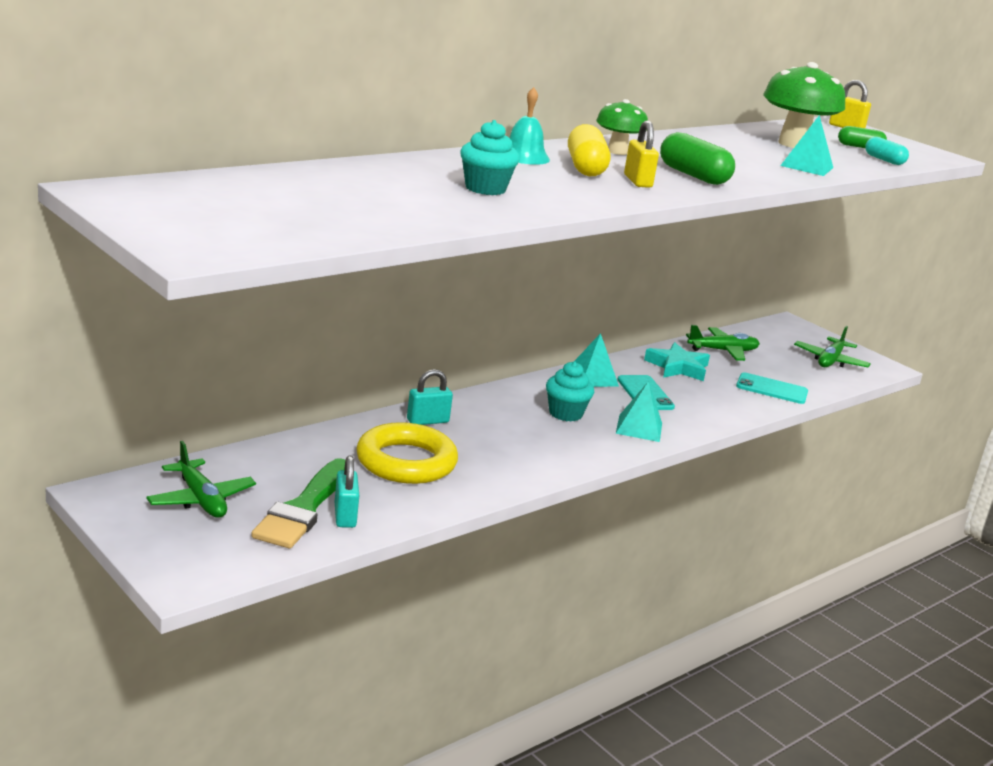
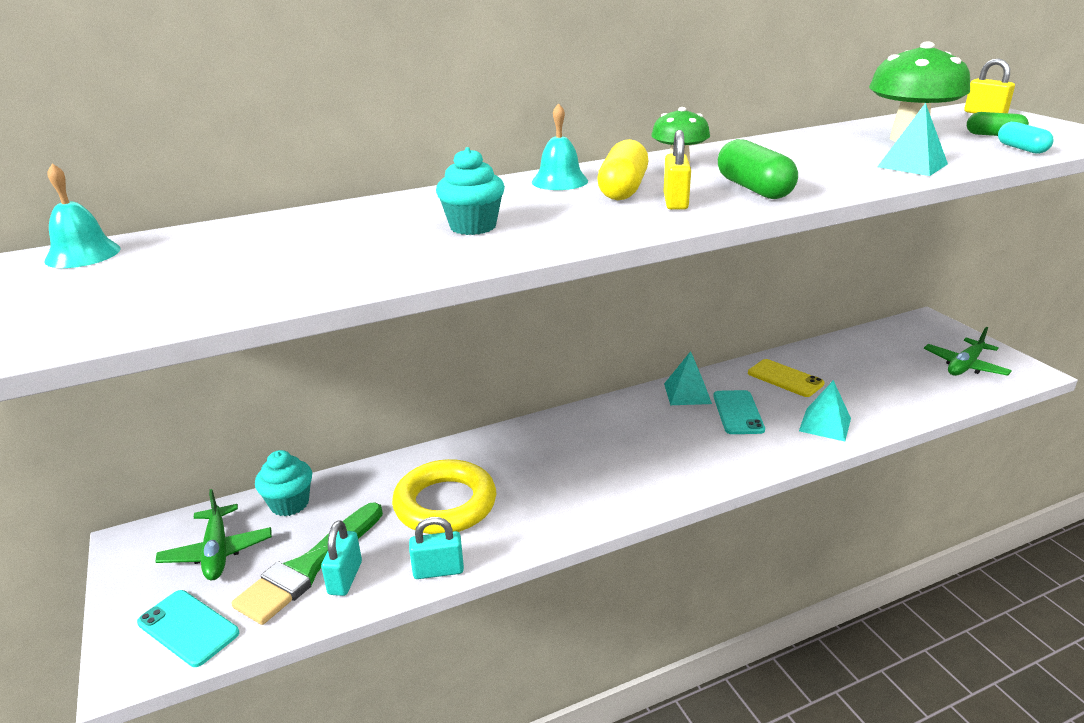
camera: 20 degrees right, 5 degrees up
(149, 188) = (83, 254): none -> turquoise bell
(427, 421) = (492, 451): turquoise padlock -> turquoise padlock (438, 570)
(565, 414) = (641, 440): turquoise cupcake -> turquoise cupcake (289, 504)
(639, 428) = (715, 458): turquoise pyramid -> turquoise pyramid (825, 424)
(677, 367) = (785, 378): turquoise star -> yellow phone
(723, 351) = (842, 357): green plane -> none
(771, 389) = (886, 404): turquoise phone -> turquoise phone (188, 628)

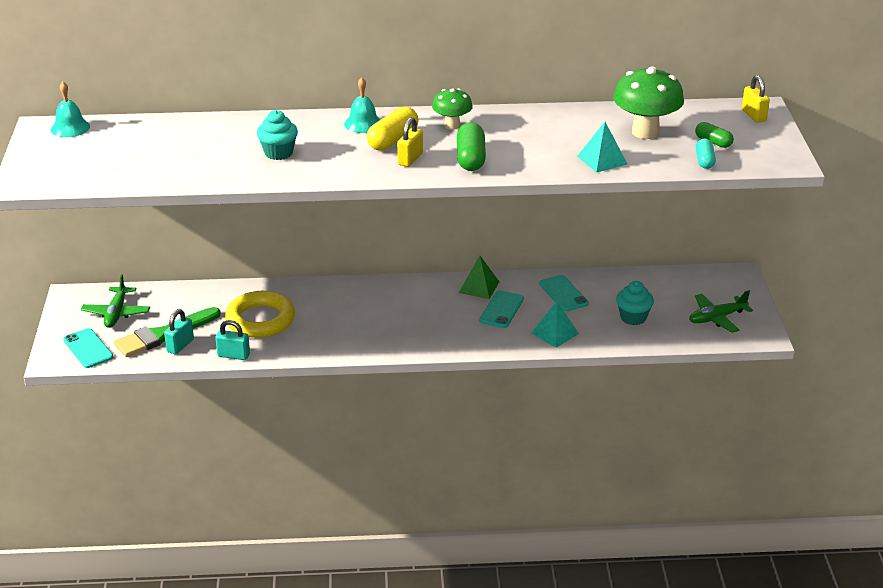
camera: 20 degrees right, 5 degrees up
(289, 504) = (168, 296): turquoise cupcake -> turquoise cupcake (633, 318)
(687, 393) = (479, 287): turquoise pyramid -> green pyramid
(785, 378) = (563, 293): yellow phone -> turquoise phone

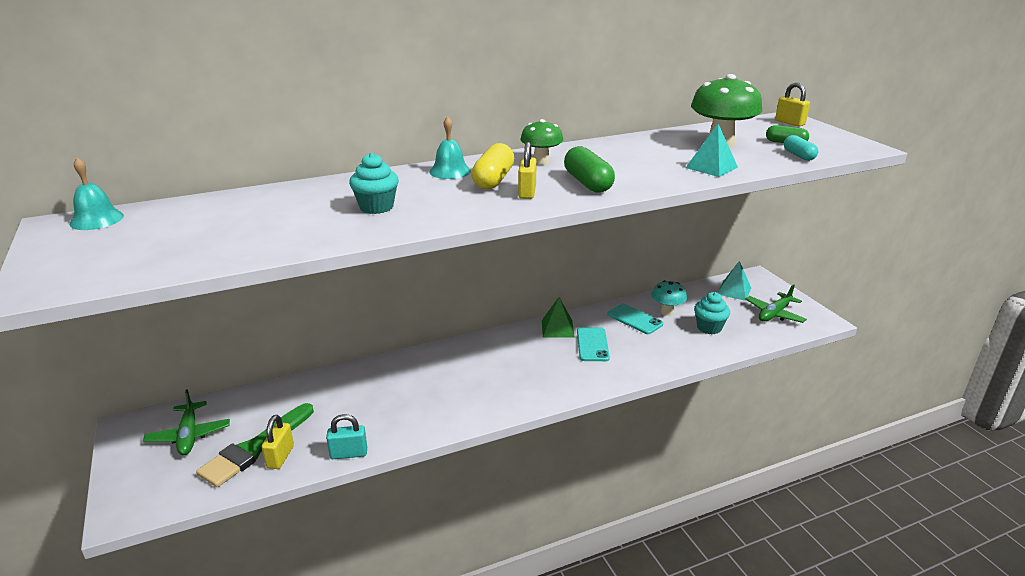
camera: 20 degrees left, 5 degrees down
(88, 348) = (164, 488): turquoise phone -> none
(180, 346) = (280, 457): turquoise padlock -> yellow padlock
(260, 320) = (361, 406): yellow ring -> none
(555, 333) = (655, 356): turquoise pyramid -> turquoise pyramid (734, 291)
(603, 293) = (667, 312): none -> turquoise mushroom

